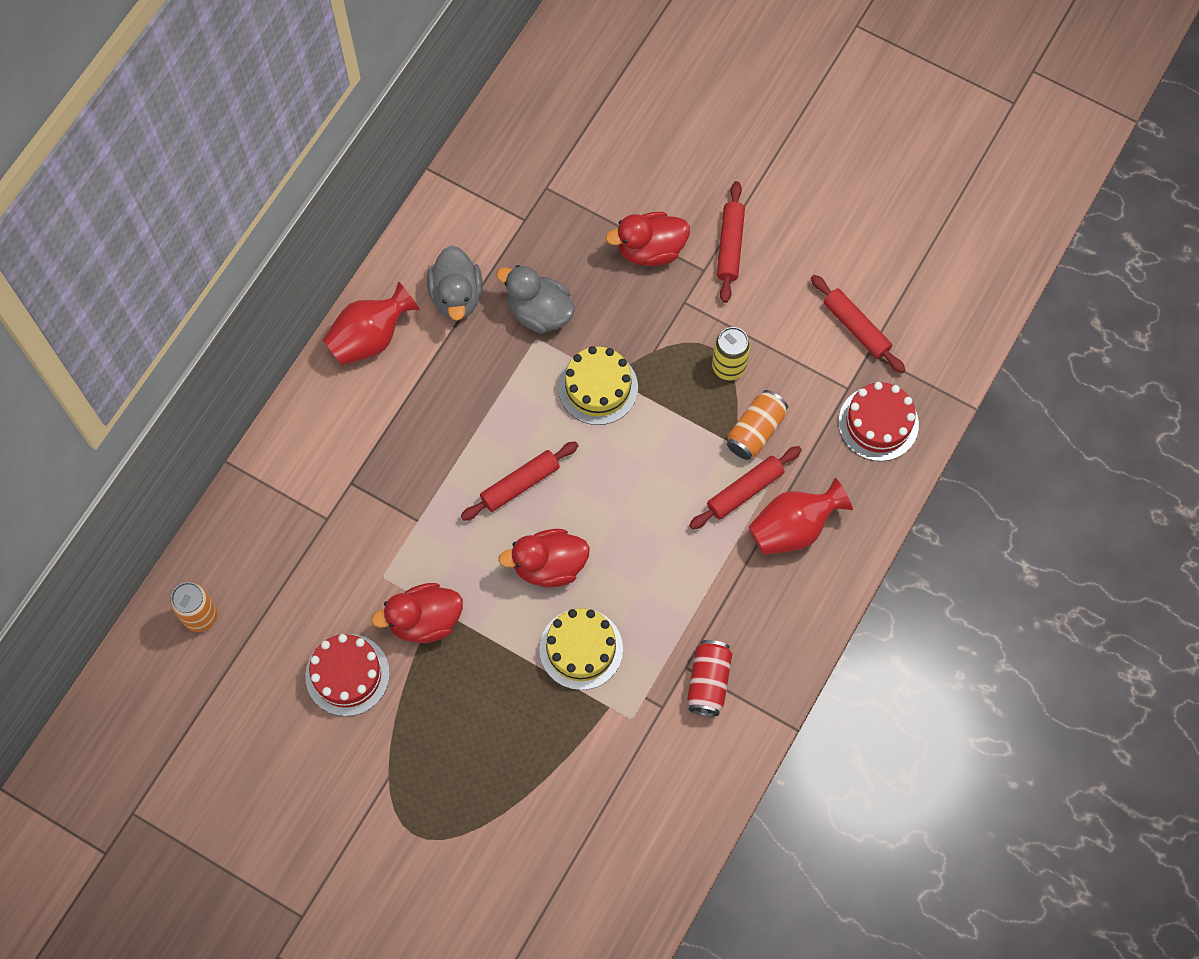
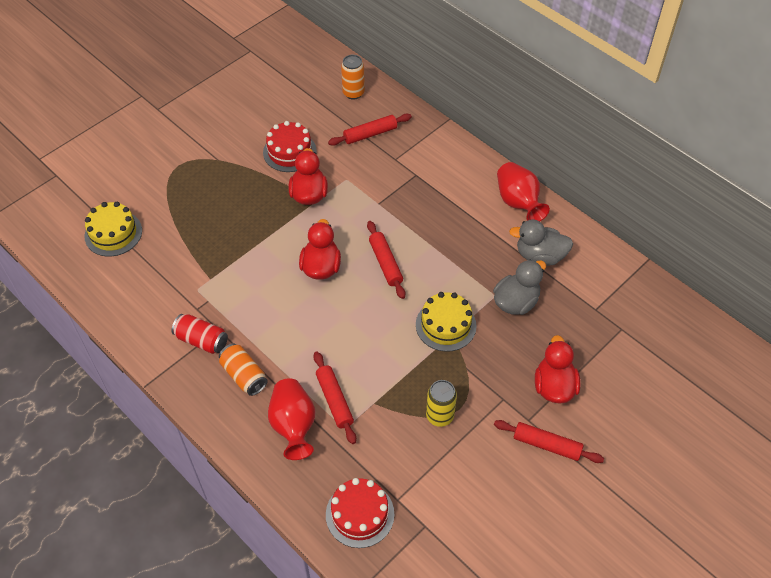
camera: 105 degrees right, 15 degrees down
(581, 649) = (256, 272): yellow cake -> yellow cake (113, 233)
(755, 431) = (380, 420): orange can -> orange can (244, 375)
(856, 327) = (450, 522): red rolling pin -> red rolling pin (370, 134)

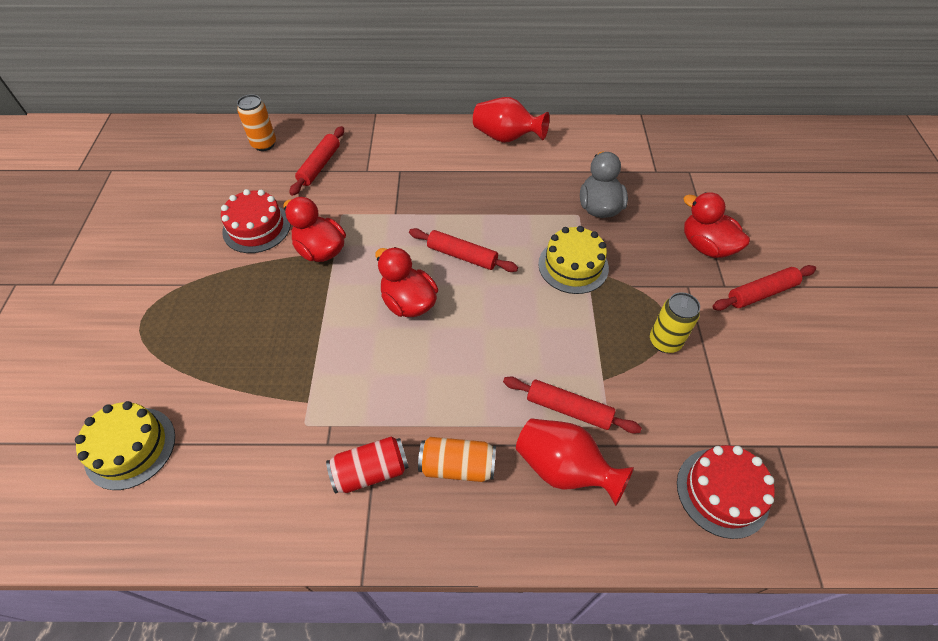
camera: 45 degrees left, 0 degrees up
(540, 256) = (571, 163): grey duck -> none

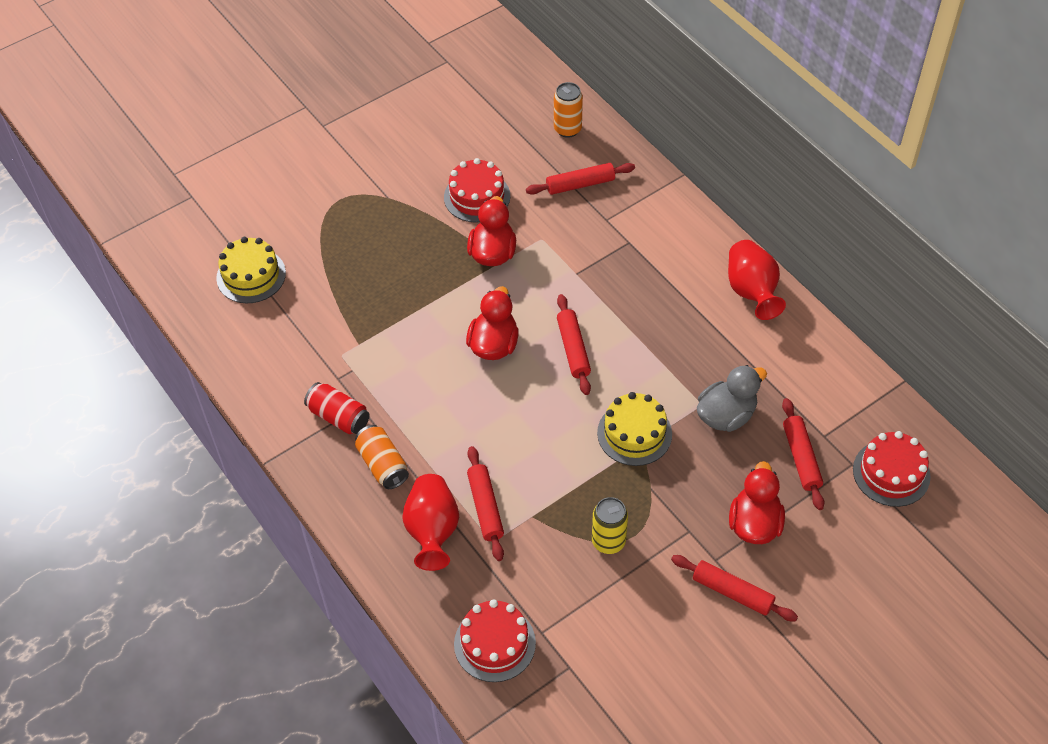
camera: 55 degrees right, 0 degrees up
(666, 192) = (801, 458): none -> red rolling pin
(710, 158) = (891, 473): none -> red cake

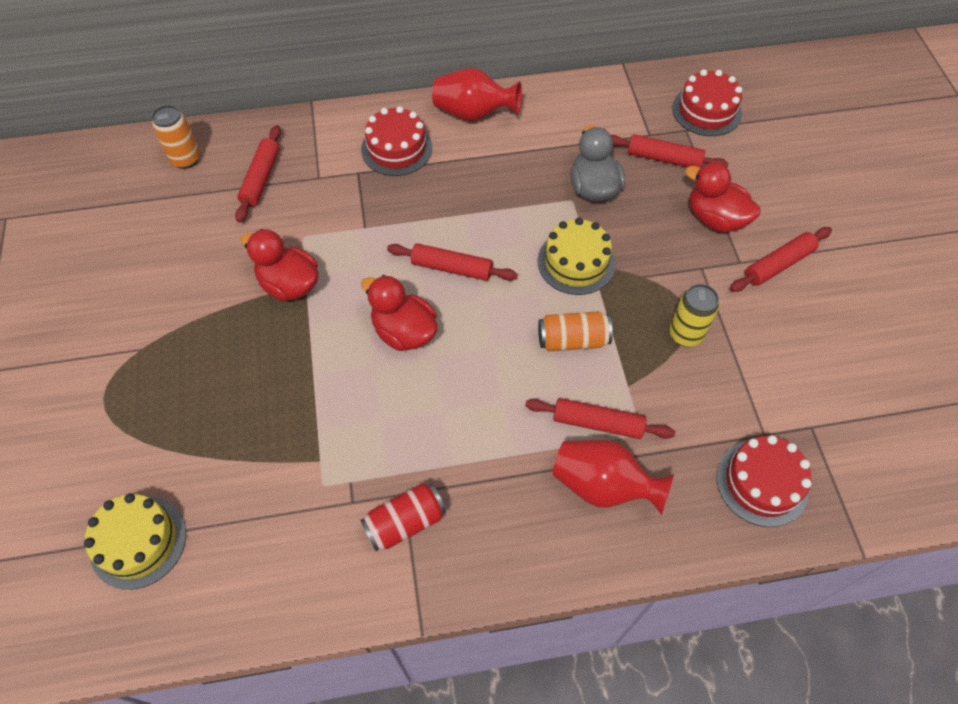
camera: 65 degrees left, 5 degrees up
(383, 464) = (494, 501): orange can -> orange can (572, 340)
(477, 196) = (207, 267): red cake -> red cake (396, 148)

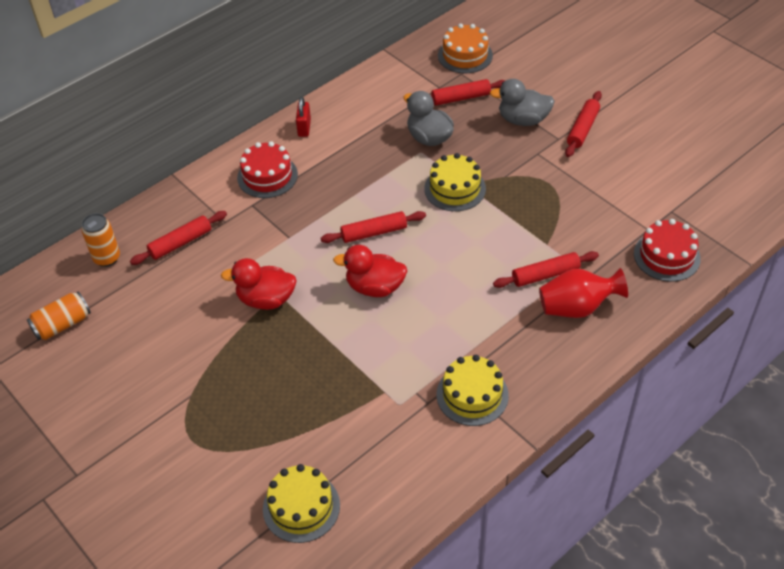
camera: 30 degrees left, 10 degrees down
(261, 179) = (180, 243): red rolling pin -> red rolling pin turned 75 degrees clockwise
(405, 522) = (472, 395): red can -> yellow cake
(473, 113) = (304, 128): red vase -> red padlock
(572, 340) = (491, 236): orange can -> orange can (62, 324)
(685, 334) = (558, 197): yellow can -> none
(706, 111) = (465, 55): red cake -> orange cake
(715, 218) = (523, 120): red duck -> grey duck

